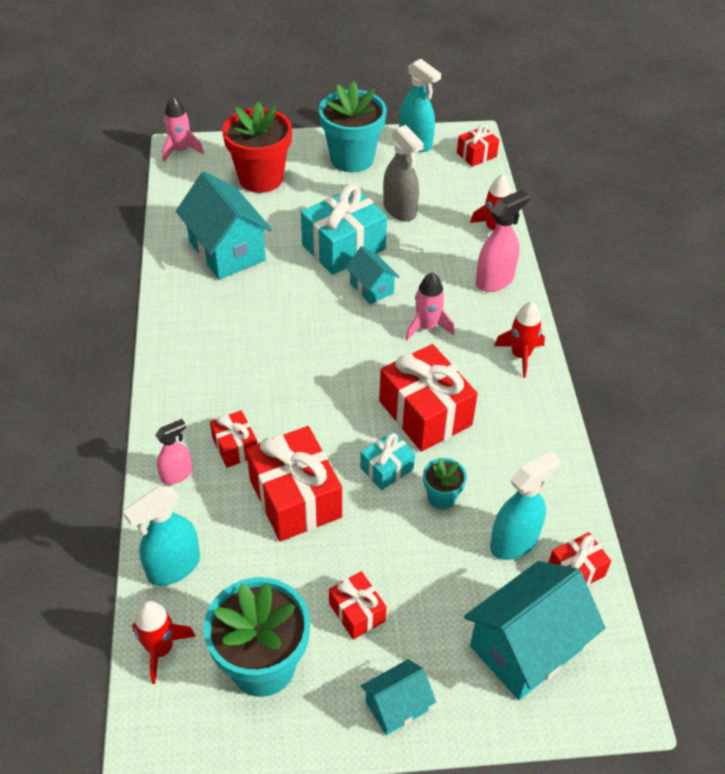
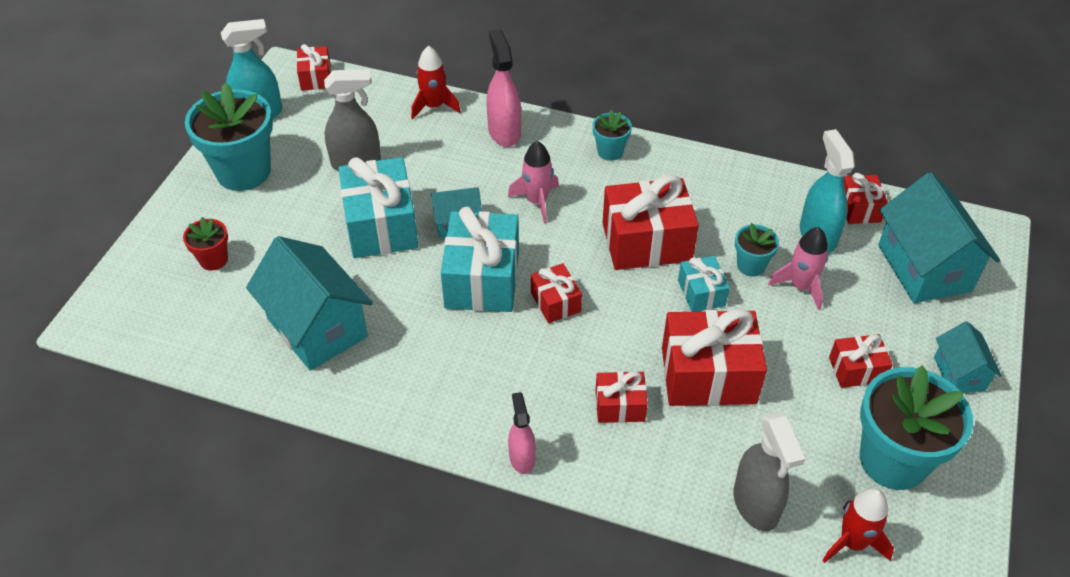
camera: 65 degrees left, 0 degrees up
(173, 567) = (756, 505): turquoise spray bottle -> grey spray bottle
(177, 475) = (635, 469): pink spray bottle -> pink spray bottle (522, 458)
(181, 151) = (97, 321): pink rocket -> pink rocket (801, 286)
(227, 251) = (317, 328): turquoise house -> turquoise house turned 60 degrees clockwise
(261, 178) = (213, 260): red flower pot -> red flower pot, size x0.49
(322, 322) = (482, 279): none -> turquoise gift
(322, 374) = (555, 302): none -> red gift
(520, 355) = (610, 151): red rocket -> turquoise flower pot

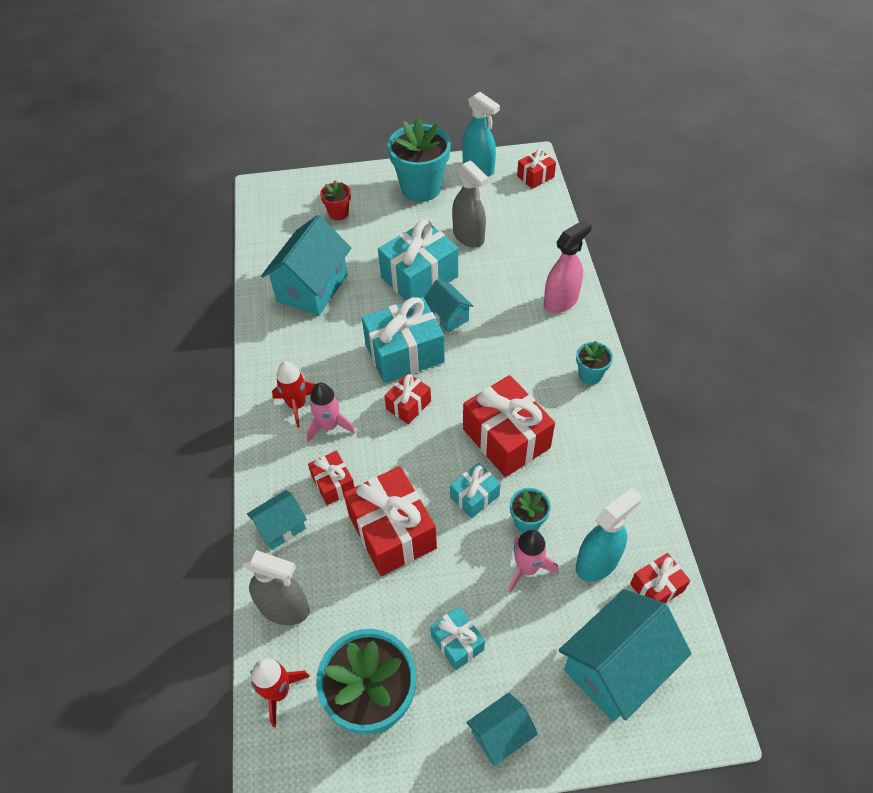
camera: 65 degrees right, 5 degrees up
(434, 106) = (557, 250): red rocket -> red rocket (297, 405)
(522, 458) = (260, 443): pink spray bottle -> none
(537, 201) = (502, 352): pink rocket -> pink rocket (329, 426)
(651, 475) = (281, 527): none -> turquoise house
(756, 505) = (284, 608): grey spray bottle -> grey spray bottle turned 120 degrees counterclockwise
(856, 370) = (457, 642): red gift -> turquoise gift

